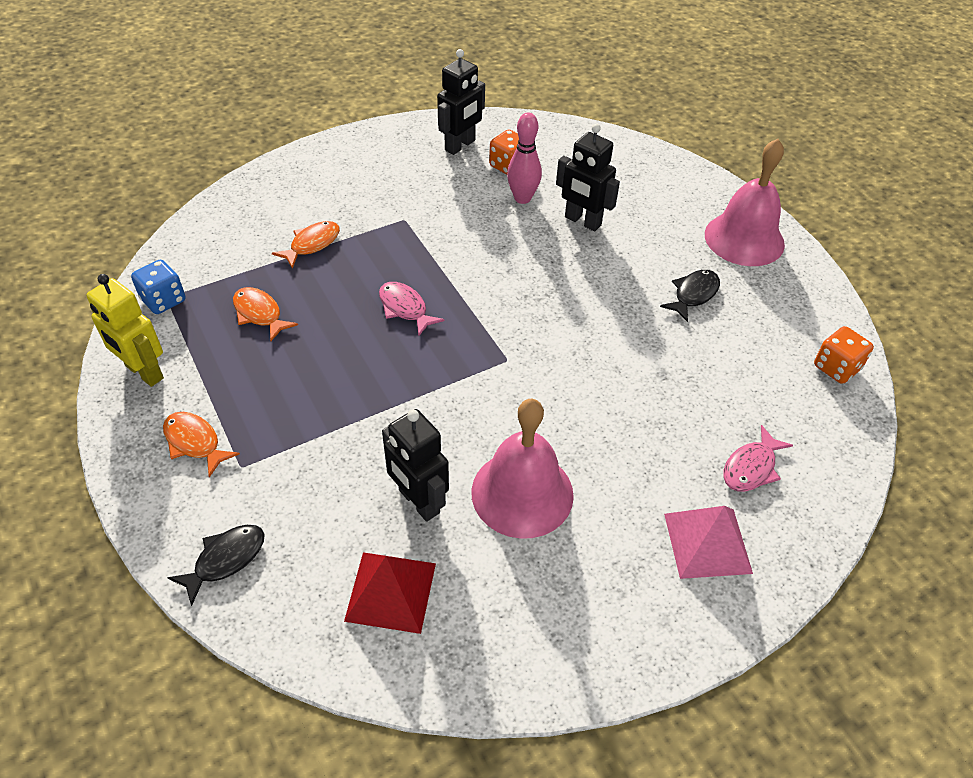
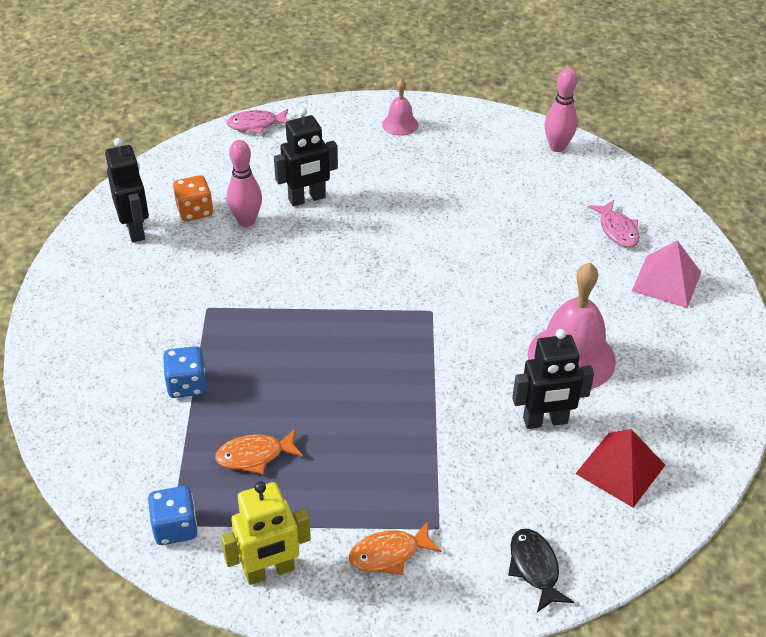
camera: 60 degrees left, 5 degrees down
(312, 244) = (187, 385): orange fish -> blue dice
(405, 308) = (326, 350): pink fish -> pink fish (256, 125)
(693, 294) = (438, 178): black fish -> none
(744, 239) = (400, 124): pink bell -> pink bell, size x0.51
(836, 368) = (557, 147): orange dice -> pink bowling pin

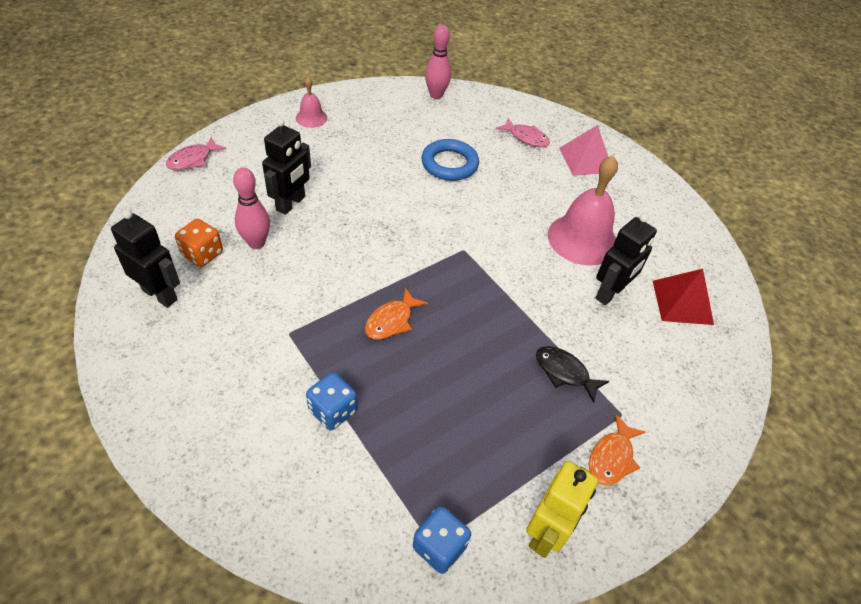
camera: 40 degrees left, 5 degrees up
(254, 456) = (444, 440): orange fish -> orange fish (391, 321)
(500, 223) = (449, 164): none -> blue ring
(535, 568) = (705, 405): black fish -> black fish (564, 372)

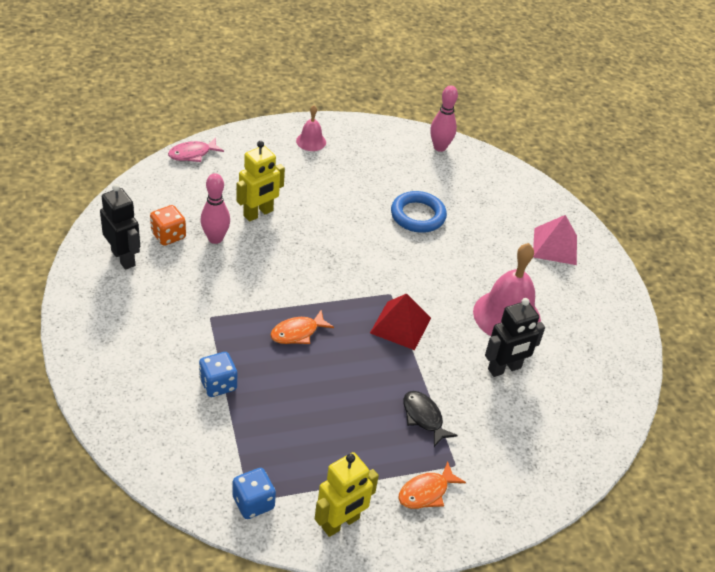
camera: 20 degrees right, 5 degrees down
(291, 204) = (258, 213): black robot -> yellow robot
(526, 138) = (506, 210): pink fish -> none
(682, 302) = (570, 396): red pyramid -> red pyramid (400, 325)

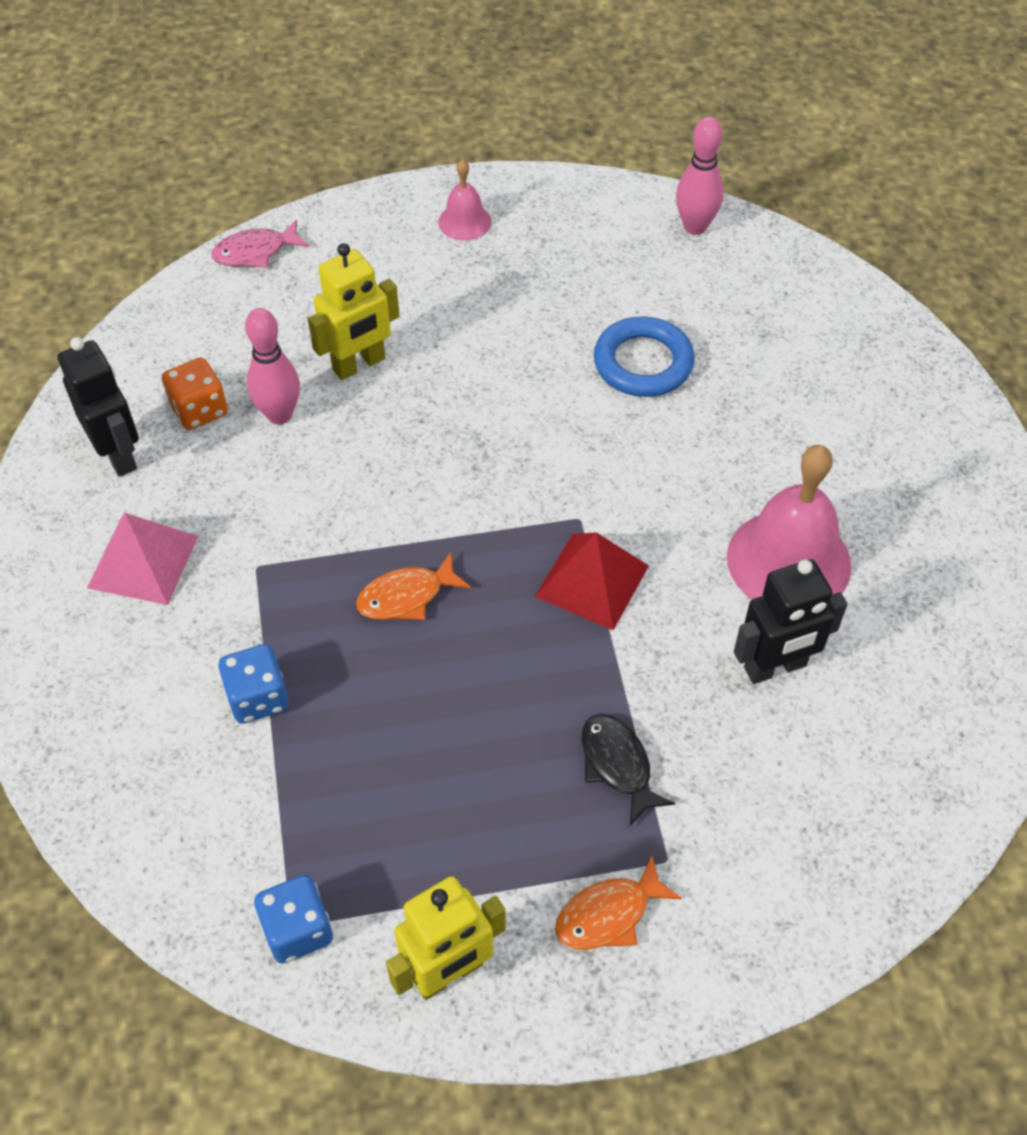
camera: 10 degrees right, 10 degrees up
(555, 246) = (891, 419): pink pyramid -> pink pyramid (143, 561)

